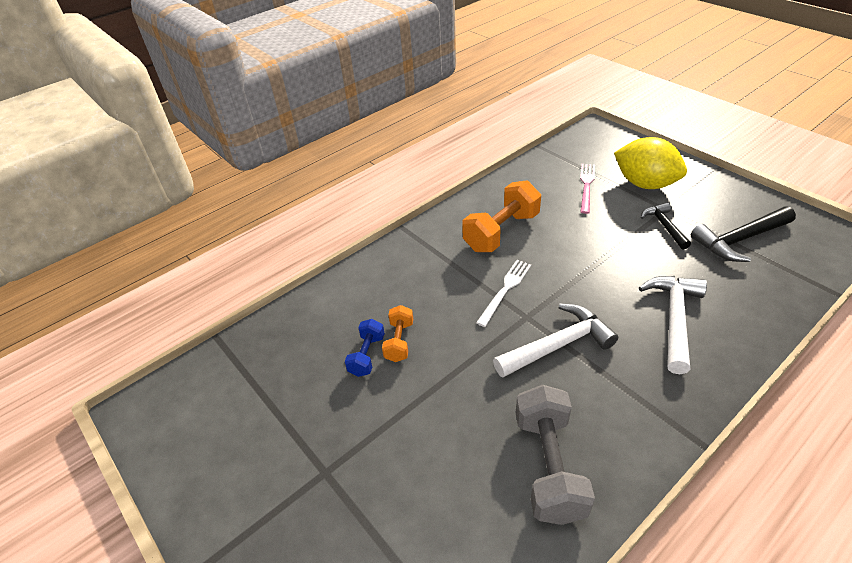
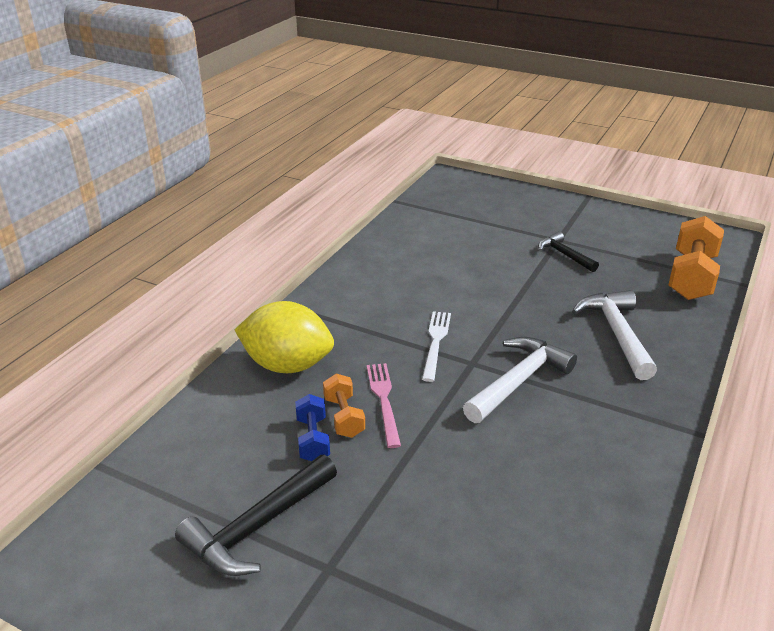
camera: 25 degrees left, 10 degrees down
(501, 232) = (401, 289): orange dumbbell -> orange dumbbell (691, 277)
(548, 466) = (569, 491): grey dumbbell -> none
(586, 186) = (468, 231): pink fork -> pink fork (384, 400)
(645, 184) = (525, 220): yellow lemon -> yellow lemon (287, 365)
(740, 240) = (639, 255): black hammer -> black hammer (258, 526)

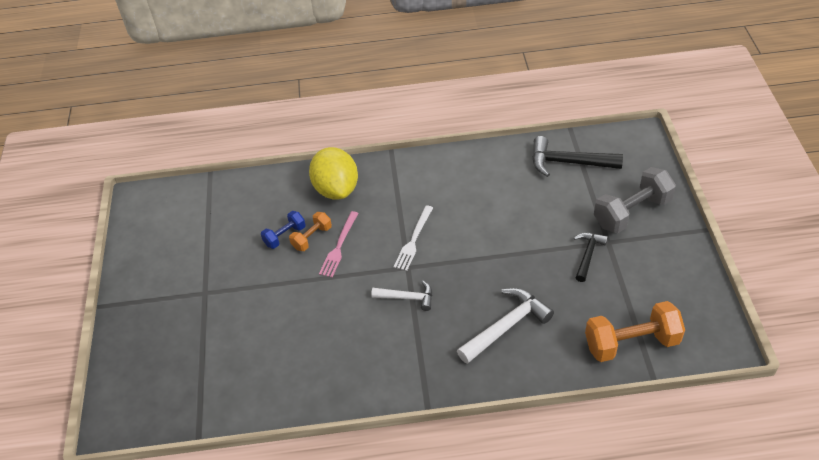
camera: 60 degrees right, 15 degrees up
(258, 526) = (212, 252): black hammer -> black hammer (568, 162)
(384, 400) = (339, 246): pink fork -> pink fork turned 150 degrees clockwise
(436, 342) = (413, 240): white fork -> white fork turned 135 degrees clockwise
(518, 381) = (407, 298): white hammer -> white hammer, size x0.61
(535, 216) = (632, 212): none -> grey dumbbell

